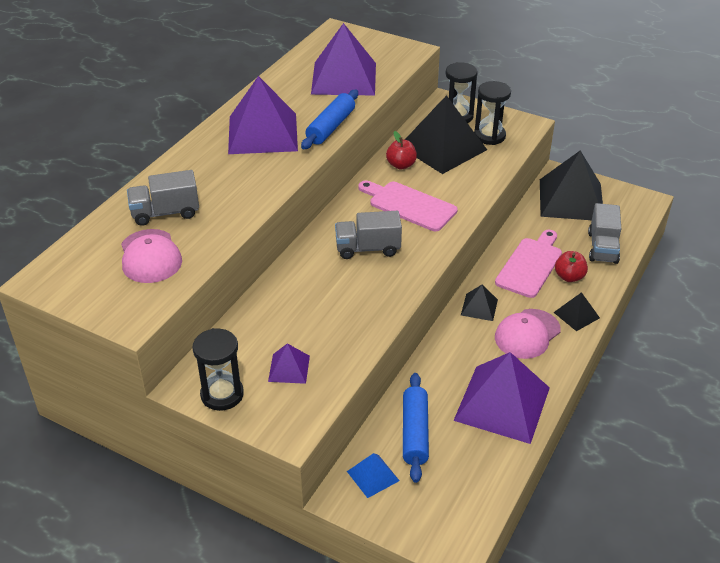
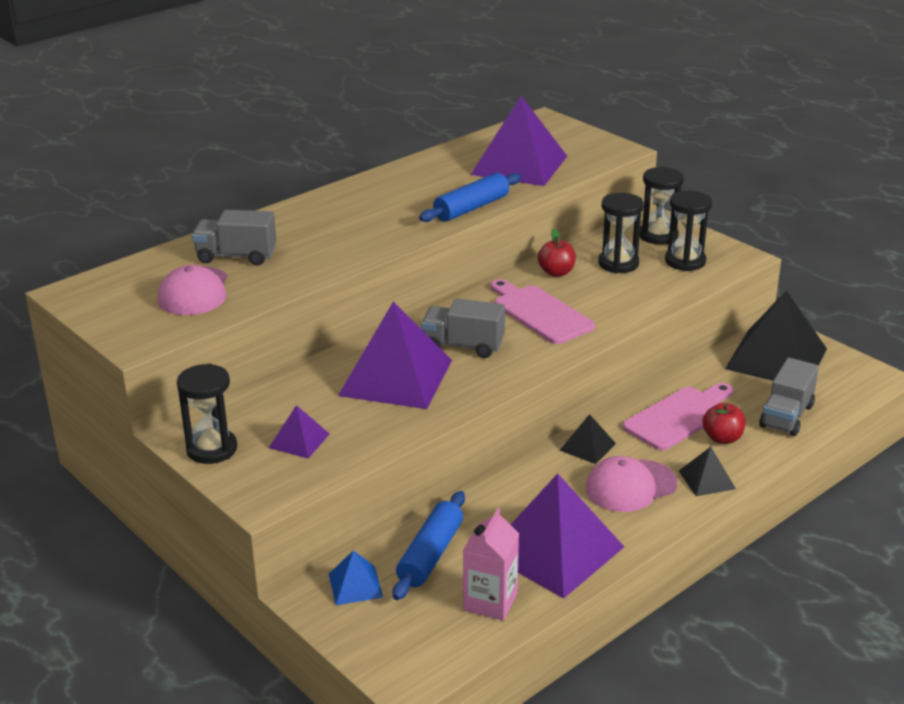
camera: 20 degrees right, 10 degrees down
(262, 133) = (391, 202): purple pyramid -> purple pyramid (395, 377)
(442, 147) = (618, 264): black pyramid -> black hourglass
(480, 461) = (490, 602): none -> pink carton

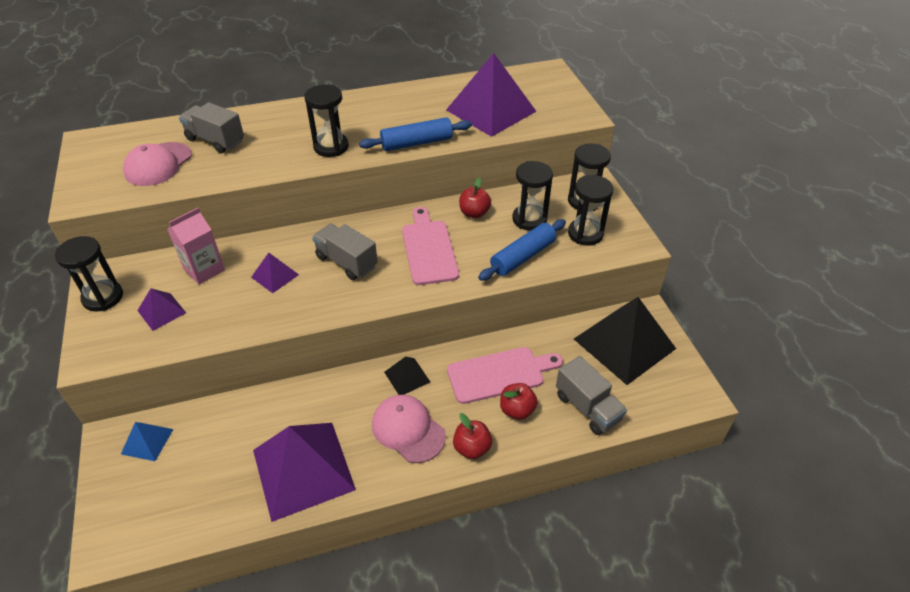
camera: 25 degrees right, 15 degrees up
(380, 232) = (331, 147): none -> black hourglass
(395, 377) = (275, 276): purple pyramid -> purple pyramid, size x0.46
(430, 555) = (217, 435): blue rolling pin -> blue rolling pin (522, 256)
(490, 602) = (219, 500): pink carton -> pink carton (204, 270)
(630, 486) = (408, 430): pink cap -> pink cap turned 45 degrees clockwise
(707, 479) = (472, 448): black pyramid -> red apple
(786, 416) = (587, 407): grey truck -> grey truck turned 90 degrees counterclockwise

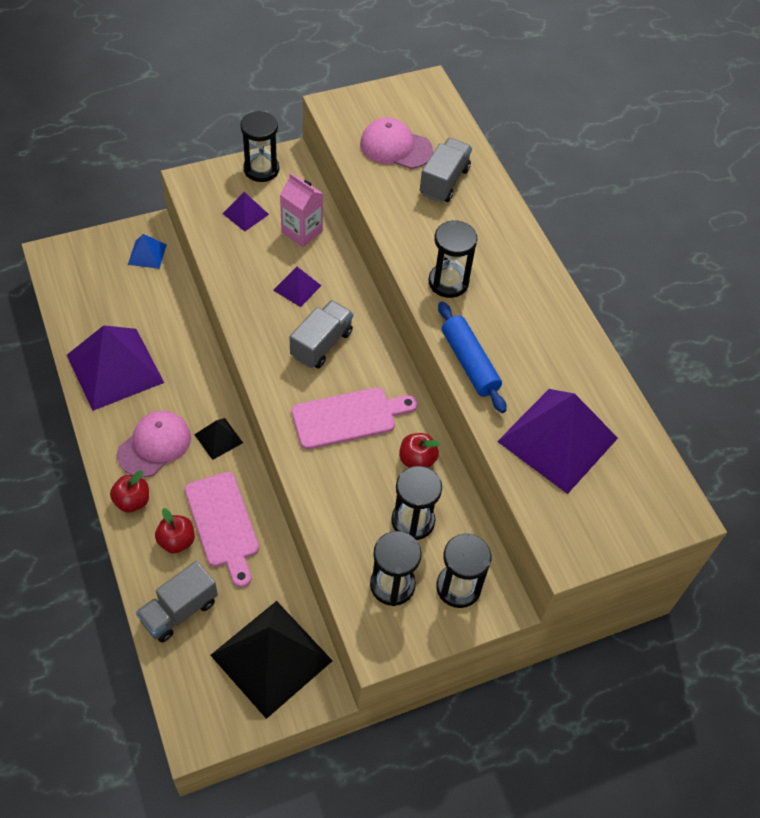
camera: 80 degrees right, 10 degrees up
(522, 256) = (344, 513): blue rolling pin -> none

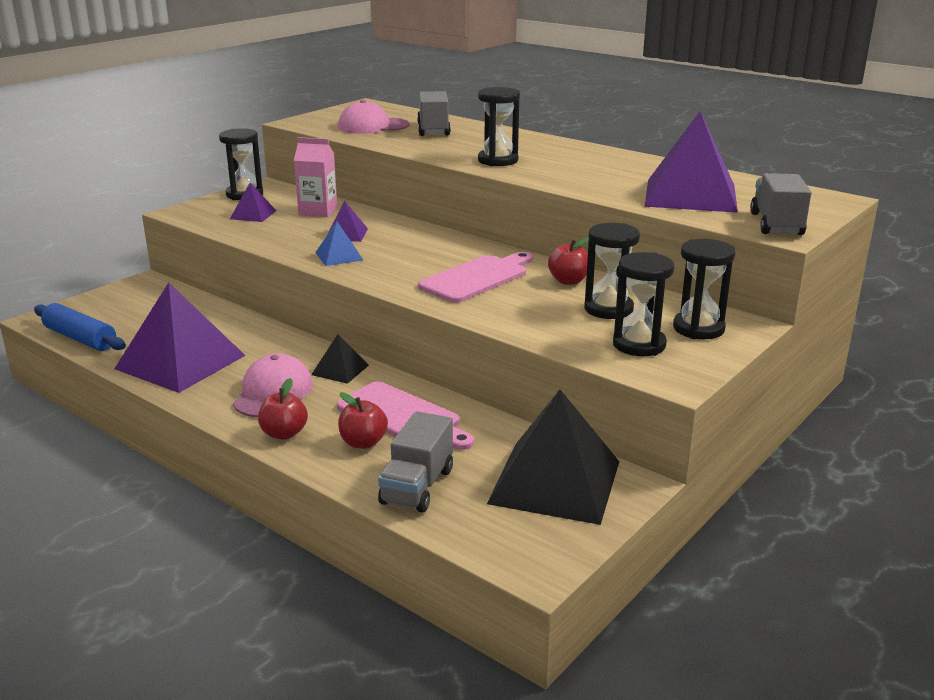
camera: 25 degrees left, 30 degrees down
(147, 254) = (153, 294): blue pyramid -> blue pyramid (339, 256)
(321, 344) = (404, 252): grey truck -> grey truck (776, 224)
(469, 363) = (568, 184): blue rolling pin -> blue rolling pin (80, 338)

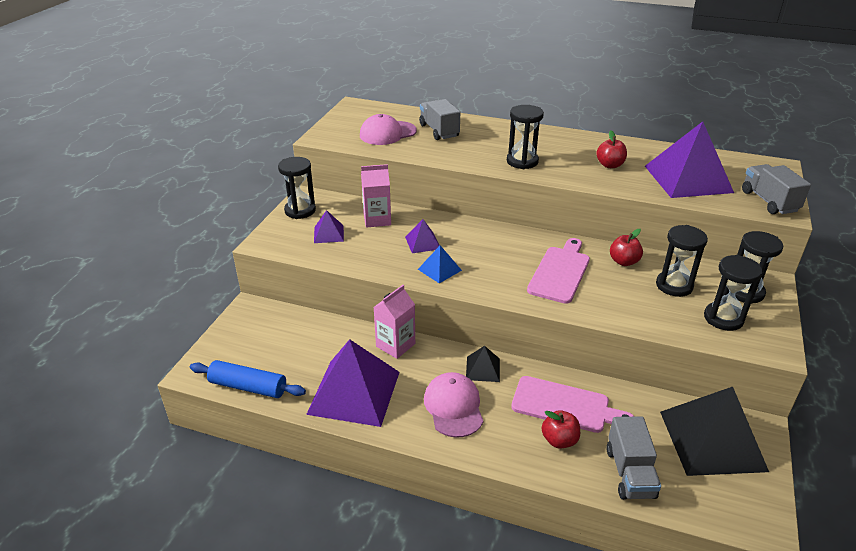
camera: 20 degrees left, 10 degrees up
(264, 334) = (395, 345): none -> pink carton
(284, 433) = (496, 447): red apple -> red apple (610, 165)

